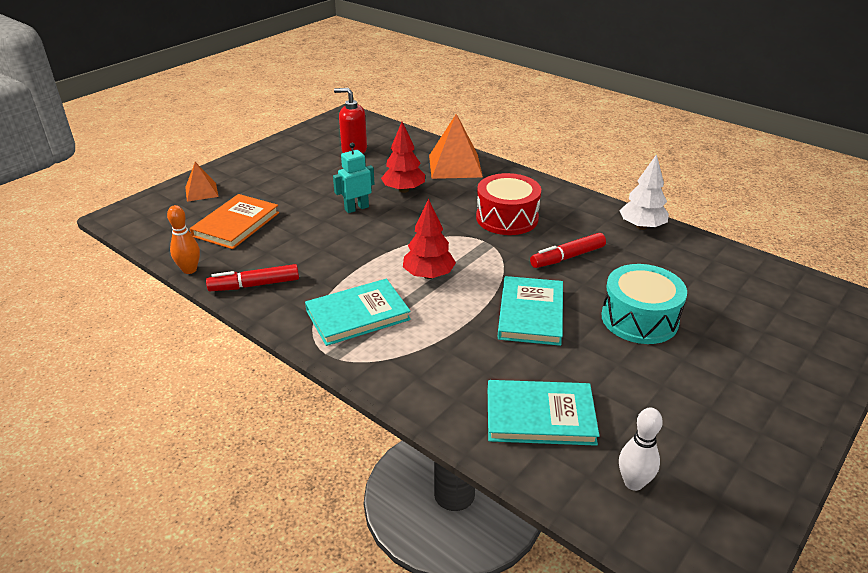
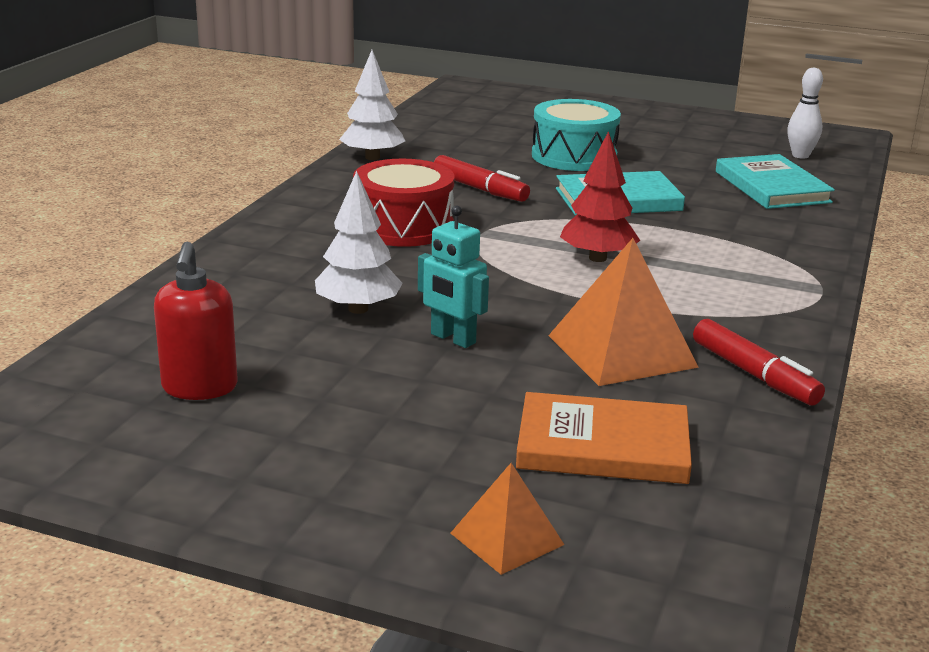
camera: 110 degrees left, 10 degrees down
(189, 270) = (784, 448): orange bowling pin -> none
(358, 315) = (730, 287): turquoise book -> none
(403, 190) = (358, 309): red tree -> white tree
(455, 166) = (237, 279): orange pyramid -> orange pyramid (621, 351)

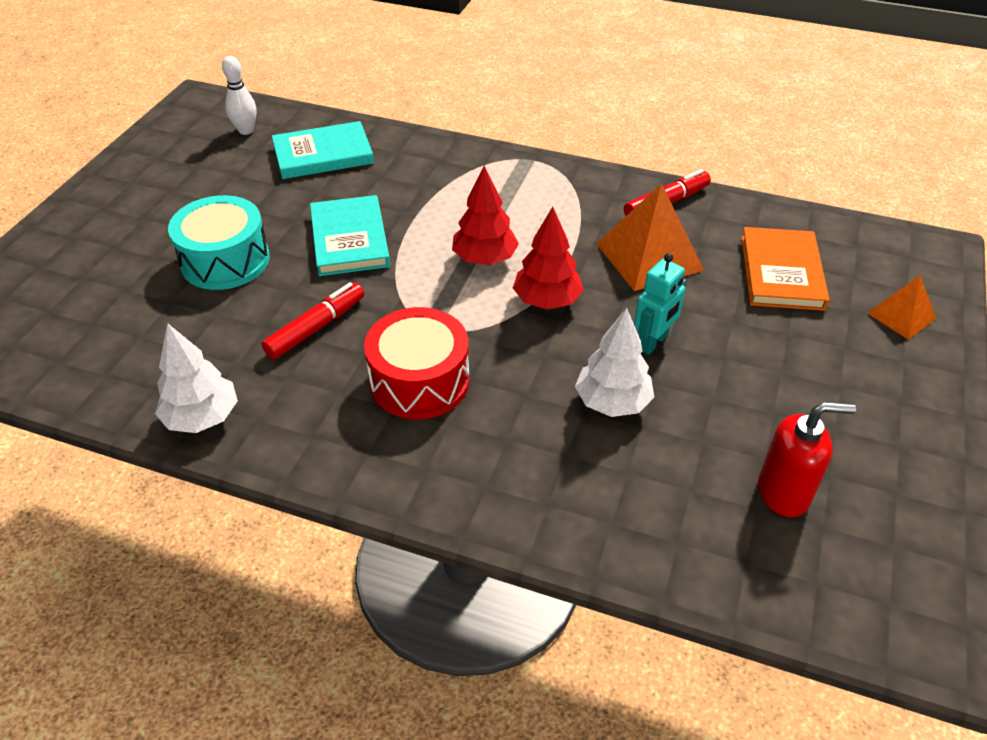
camera: 90 degrees left, 20 degrees up
(525, 286) = (547, 301): none -> red tree

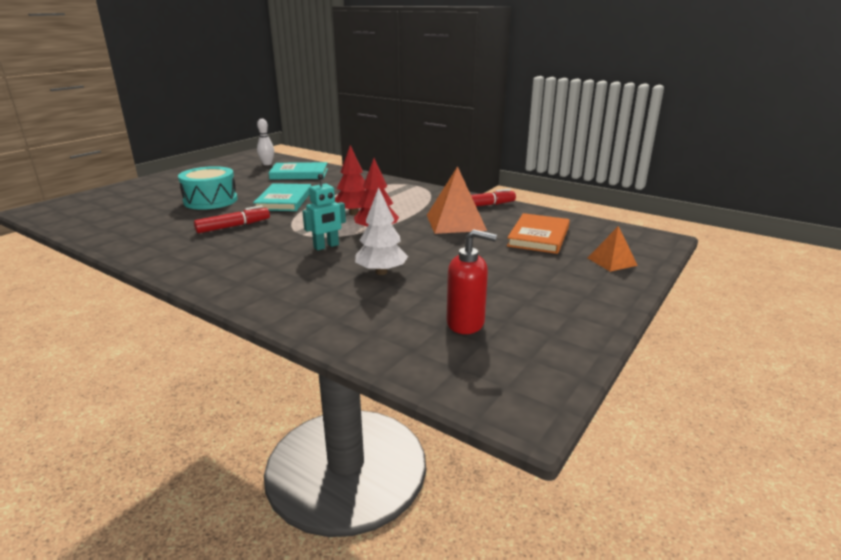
camera: 15 degrees right, 20 degrees down
(202, 417) = (137, 248): white tree -> none
(419, 381) = (271, 250): red drum -> none
(653, 342) = (429, 253): turquoise robot -> turquoise robot (326, 246)

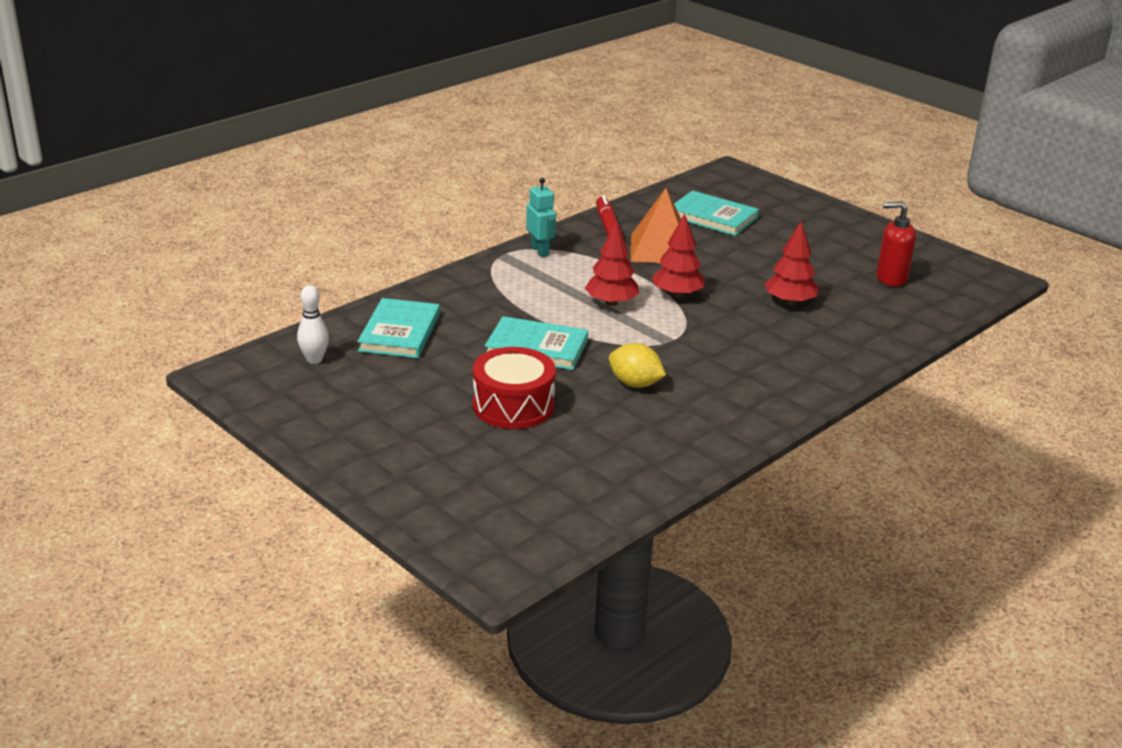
camera: 80 degrees left, 5 degrees up
(210, 200) = (513, 406): turquoise drum -> red drum
(233, 226) = (635, 384): red marker -> yellow lemon
(326, 246) = (717, 326): turquoise robot -> turquoise robot (540, 251)
(381, 272) = (789, 302): white tree -> red tree
(466, 323) = (891, 278): red soap dispenser -> red soap dispenser turned 105 degrees counterclockwise
(538, 236) = (713, 217): orange book -> turquoise book
(612, 261) = (778, 200): orange pyramid -> none

